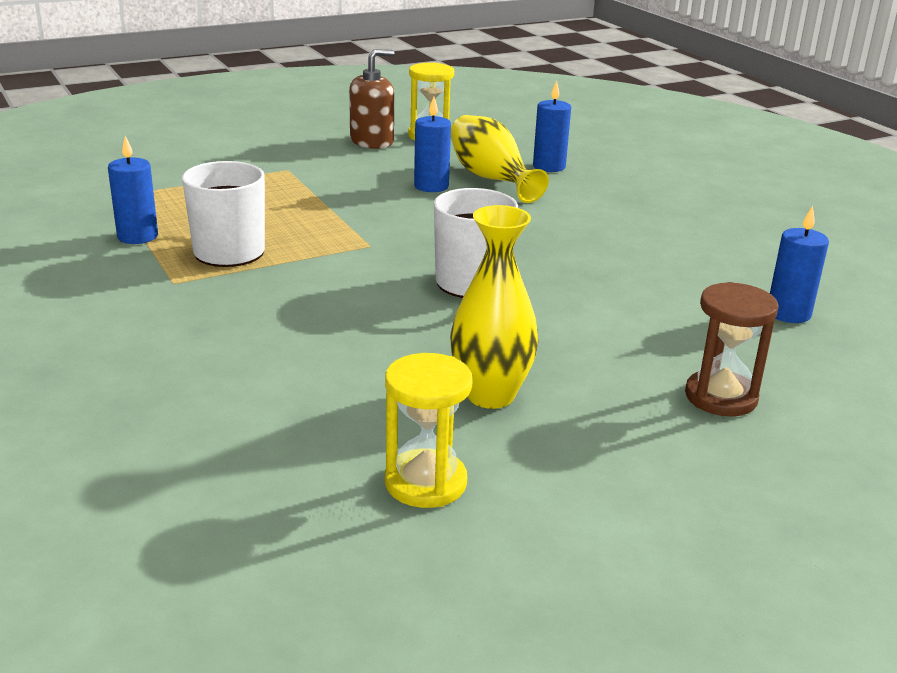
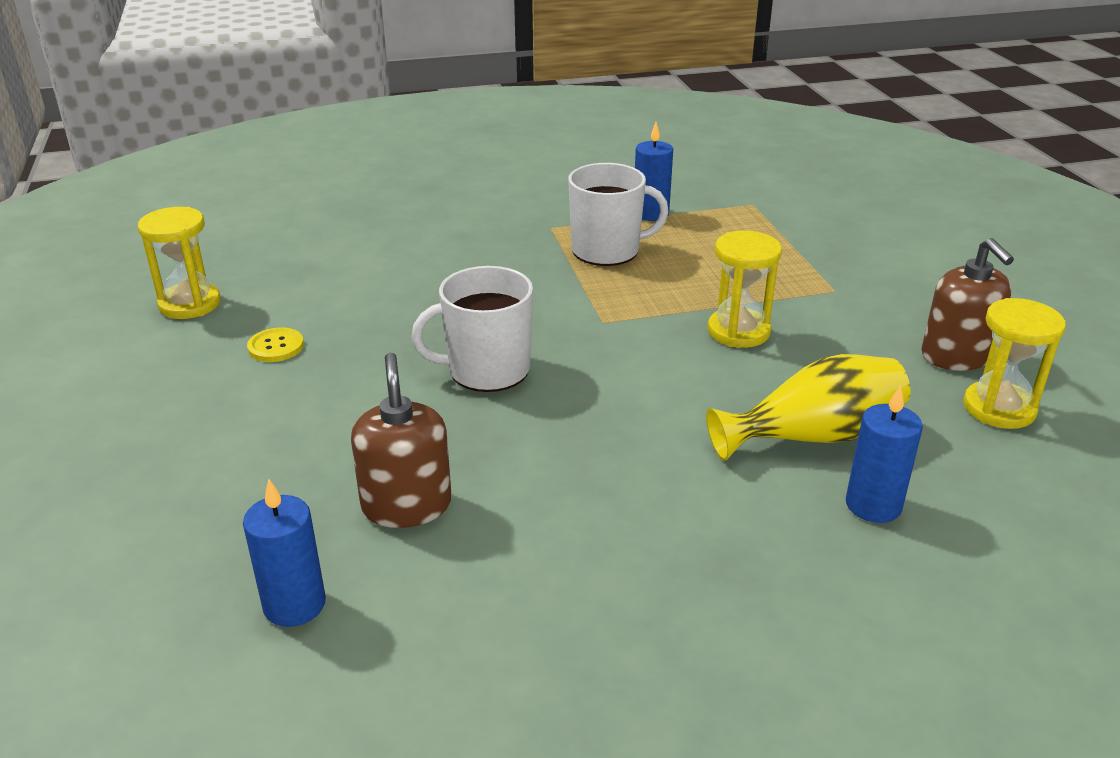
camera: 105 degrees right, 5 degrees up
(366, 198) = (738, 331): none -> yellow hourglass
(431, 186) = (780, 382): blue candle -> none
(490, 395) = (276, 347): yellow vase -> yellow button
(664, 292) = (406, 505): none -> brown soap dispenser
(721, 397) = (172, 477): brown hourglass -> none

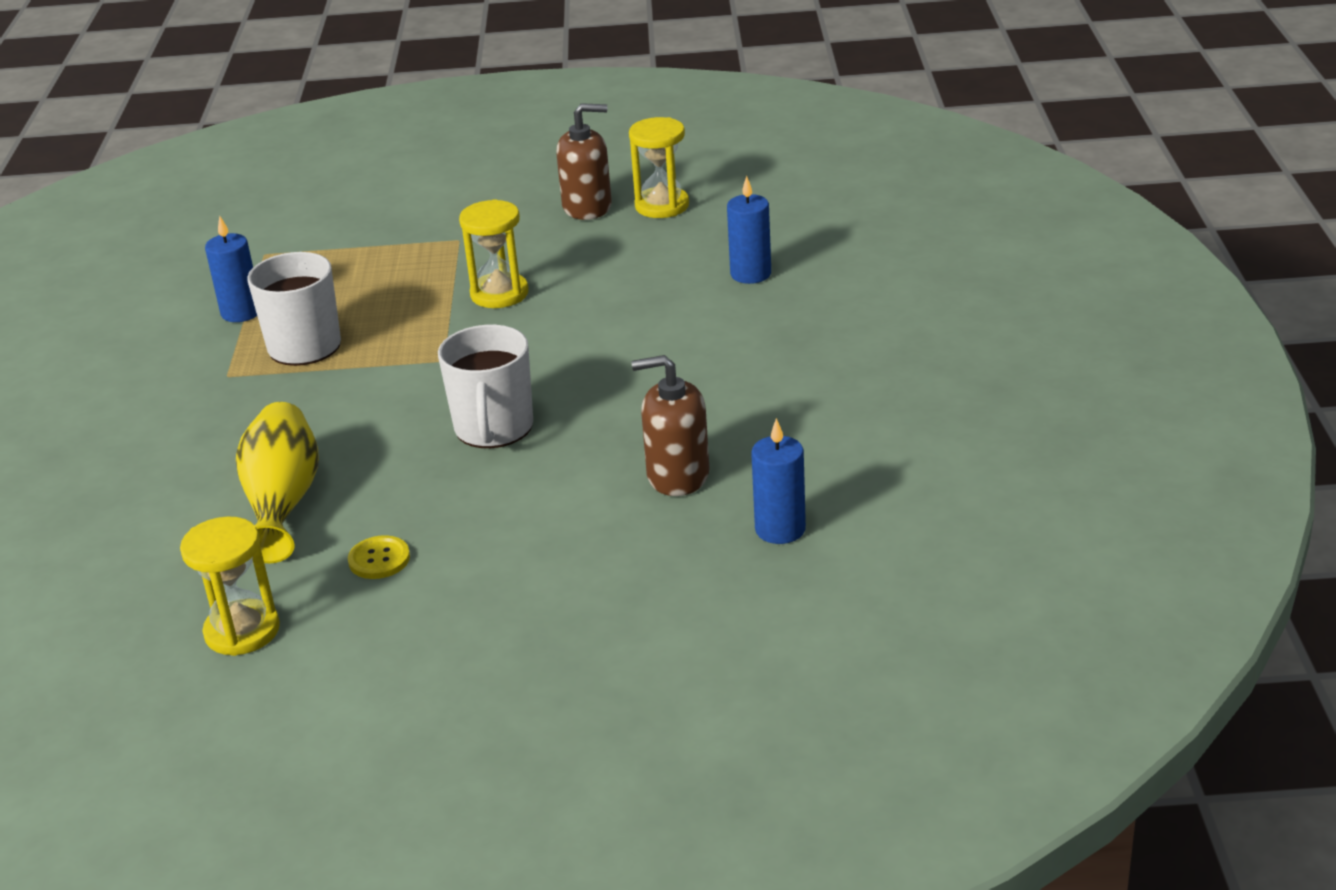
camera: 75 degrees left, 0 degrees up
(813, 436) = (663, 283): yellow vase -> yellow vase (283, 502)

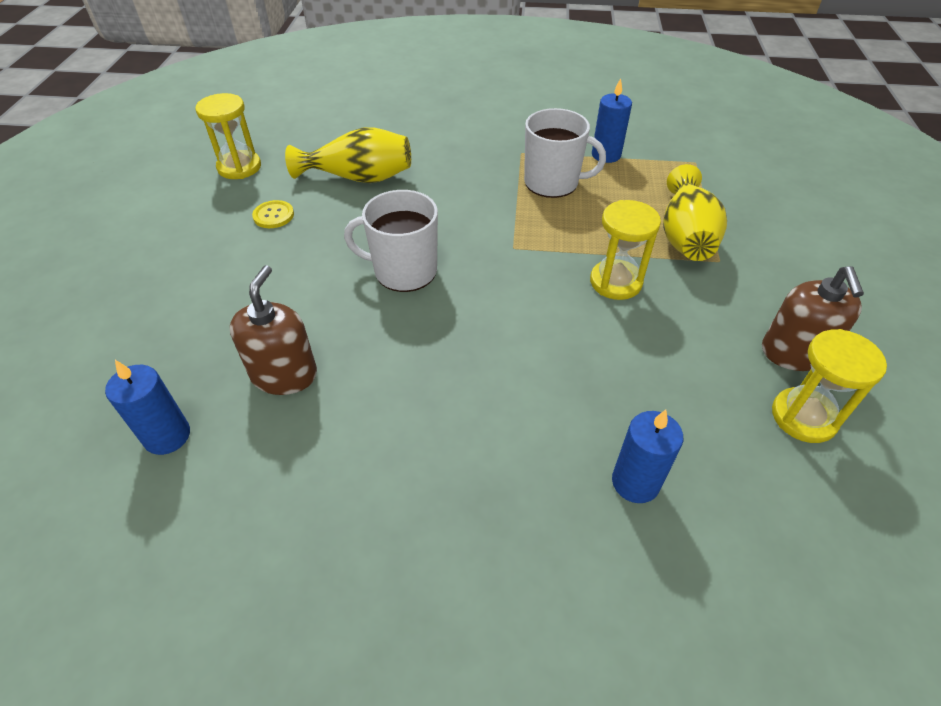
camera: 95 degrees right, 15 degrees up
(416, 258) = (685, 236): none -> yellow vase

